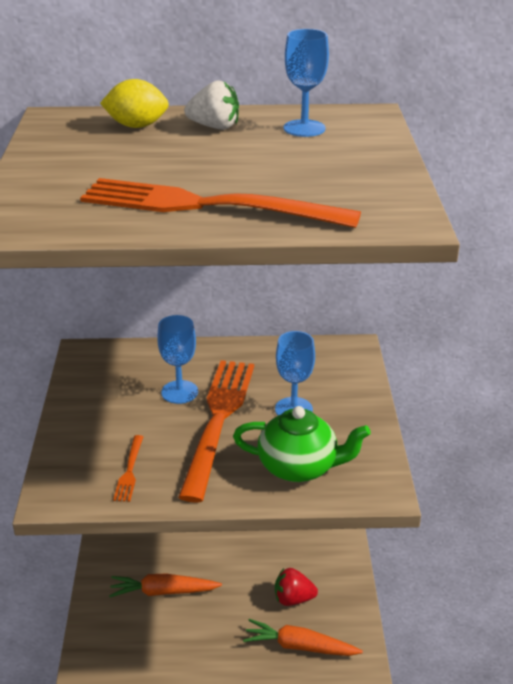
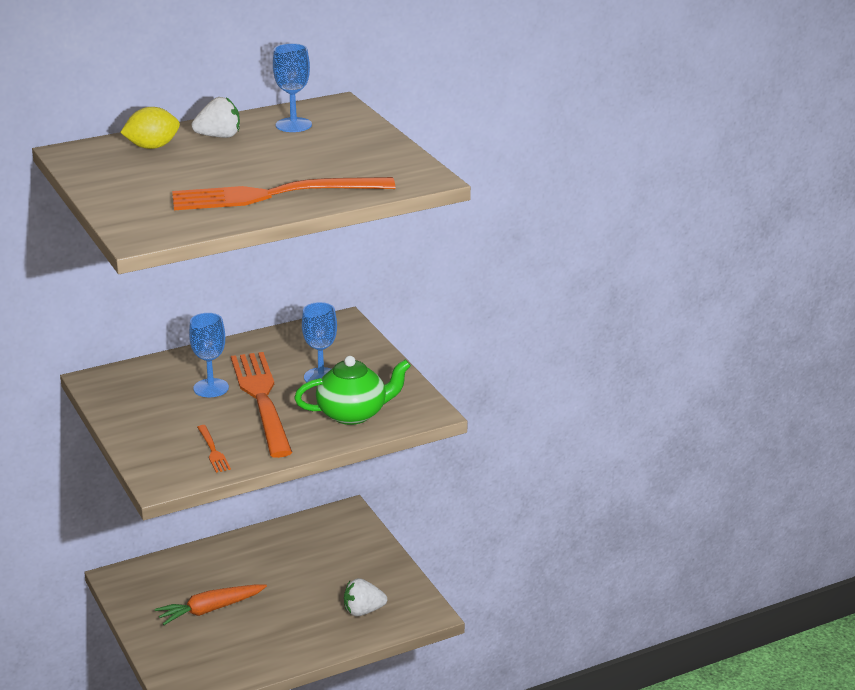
camera: 25 degrees left, 5 degrees down
(293, 599) = (337, 580): red strawberry -> none
(300, 646) = (363, 611): orange carrot -> white strawberry

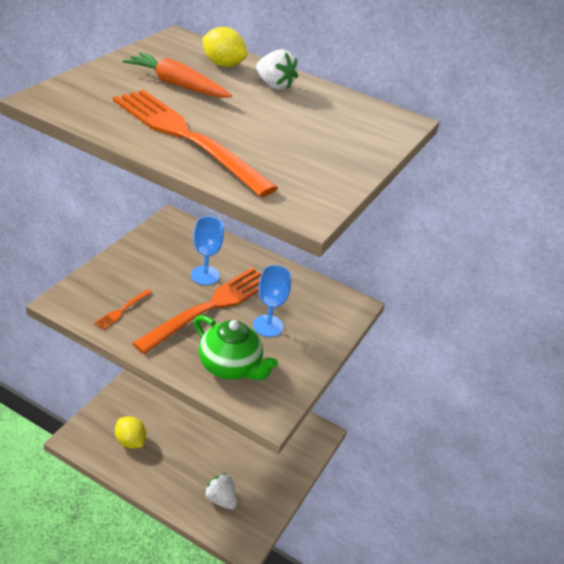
camera: 50 degrees right, 10 degrees up
(210, 609) = (166, 411): orange carrot -> orange carrot (177, 85)
(227, 650) = (130, 441): none -> yellow lemon
(293, 125) = (336, 112): blue goblet -> none

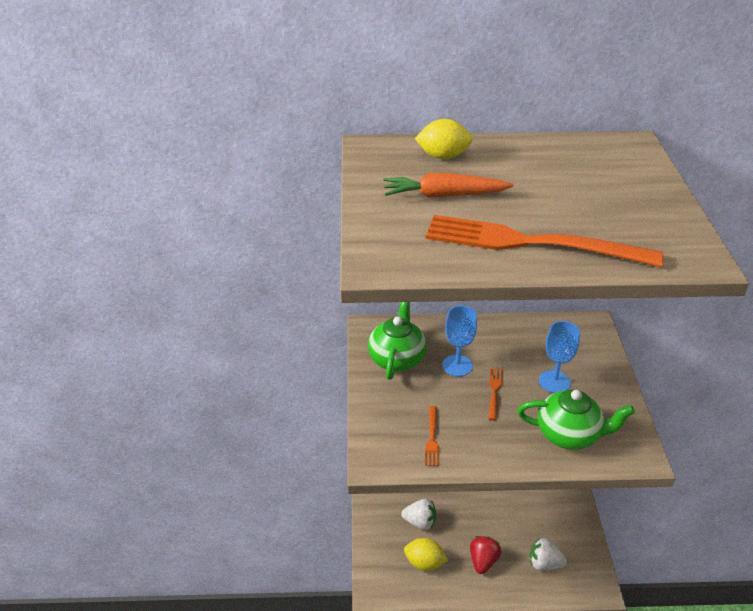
camera: 25 degrees left, 0 degrees up
(165, 248) = (397, 359): none -> green teapot
(175, 467) = (483, 561): none -> red strawberry
(211, 306) = (494, 391): orange fork -> orange fork, size x0.41
(274, 86) = (508, 157): white strawberry -> white strawberry (420, 522)

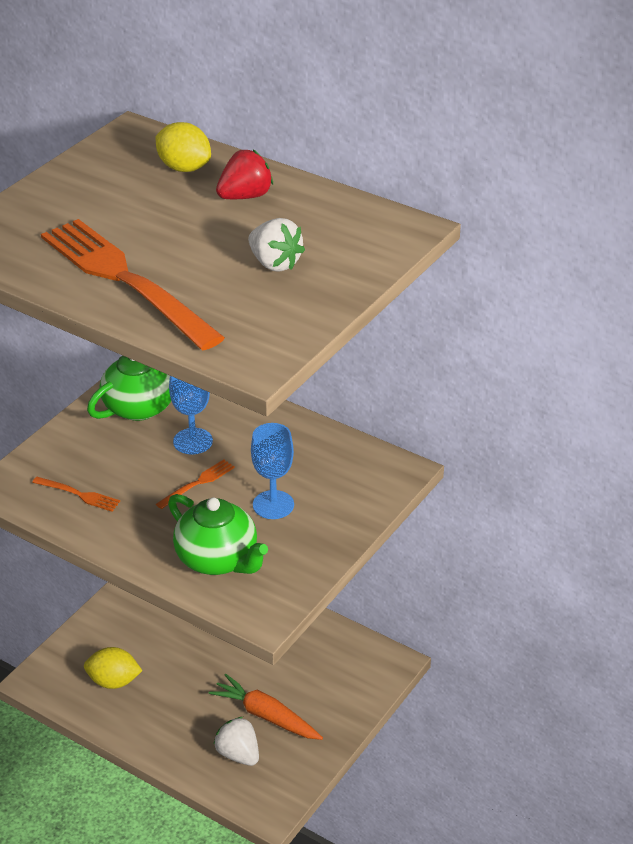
camera: 35 degrees right, 0 degrees up
(420, 522) = (152, 641): white strawberry -> white strawberry (274, 263)
(424, 563) = (113, 681): yellow lemon -> yellow lemon turned 45 degrees counterclockwise
(432, 439) = (79, 495): orange fork -> orange fork turned 105 degrees counterclockwise
(444, 195) = (122, 206): orange carrot -> orange carrot (266, 716)
(483, 561) = (176, 714): red strawberry -> red strawberry (245, 196)

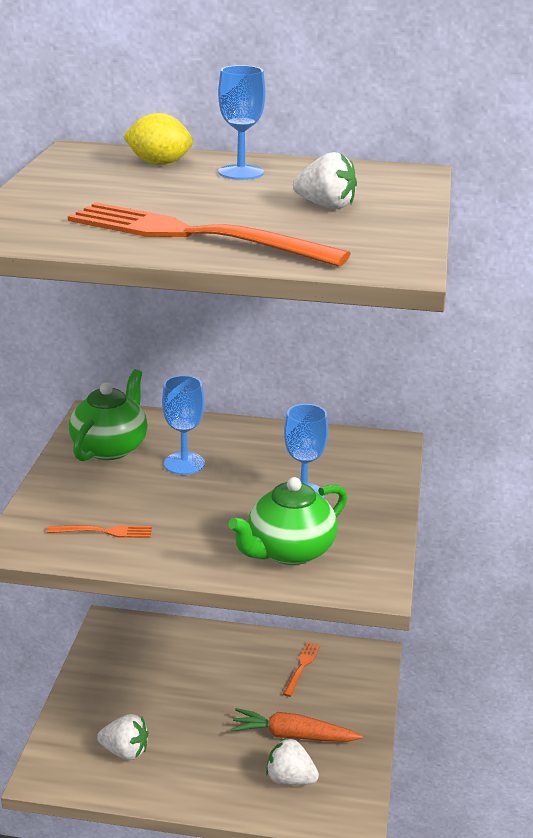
camera: 25 degrees left, 10 degrees down
(113, 681) = (125, 751): yellow lemon -> white strawberry
(198, 483) = (217, 494): orange fork -> orange fork (302, 666)
(218, 559) = (289, 551): green teapot -> green teapot turned 120 degrees clockwise
(245, 196) = (241, 172): red strawberry -> blue goblet

